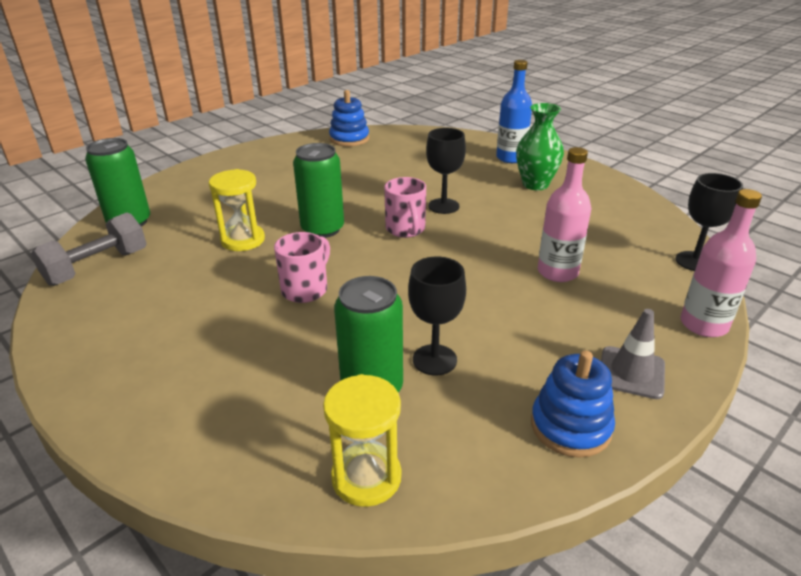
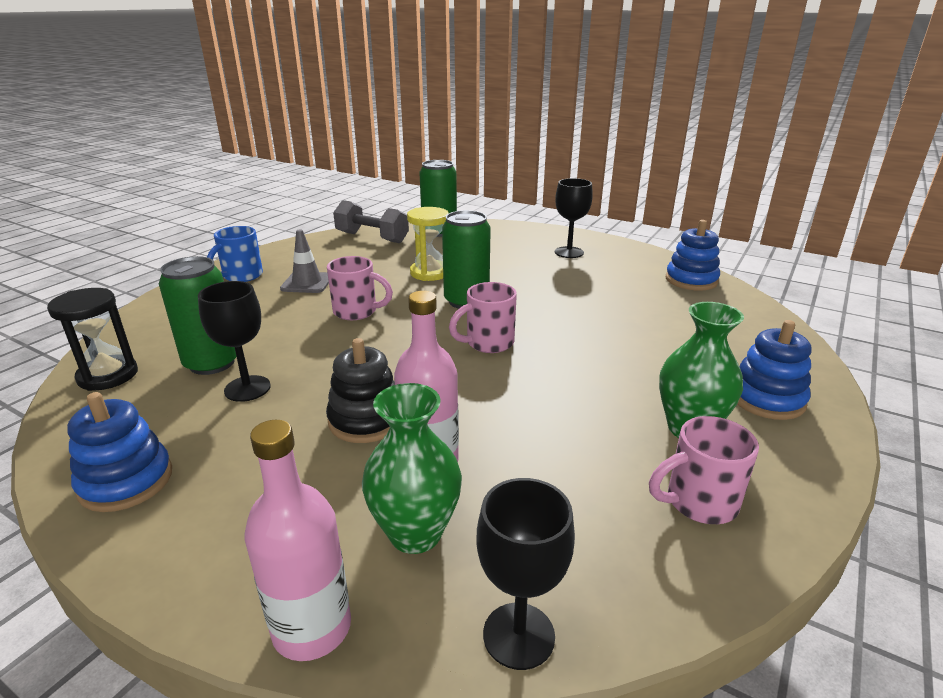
camera: 75 degrees right, 5 degrees down
(130, 377) = (241, 276): none -> blue mug
(366, 477) = (108, 375): yellow hourglass -> black hourglass
(443, 206) = (561, 359): black goblet -> black goblet (569, 252)
(502, 295) = (366, 420): none -> black stacking toy
(511, 158) = (766, 399): blue bottle -> blue stacking toy
(599, 197) = (699, 502): none -> pink mug
(626, 284) = (415, 533): none -> green vase
(631, 372) = (205, 533): grey traffic cone -> grey traffic cone (307, 283)

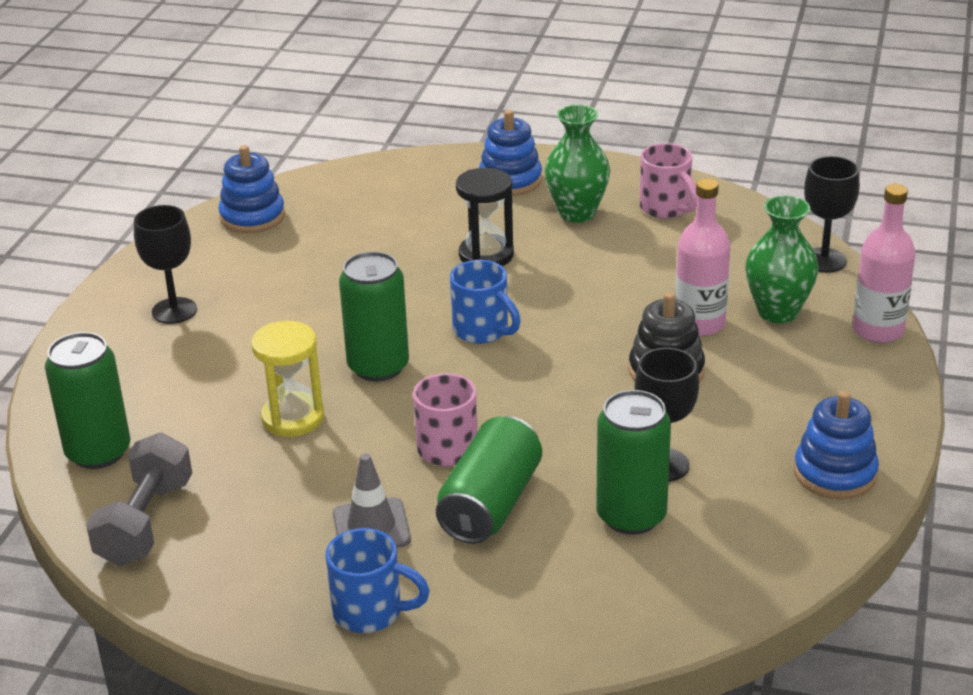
camera: 105 degrees left, 5 degrees up
(108, 375) = (704, 588): black hourglass -> black hourglass (486, 255)
(285, 317) = (490, 504): none -> green can
(488, 343) = (482, 331): pink mug -> blue mug

